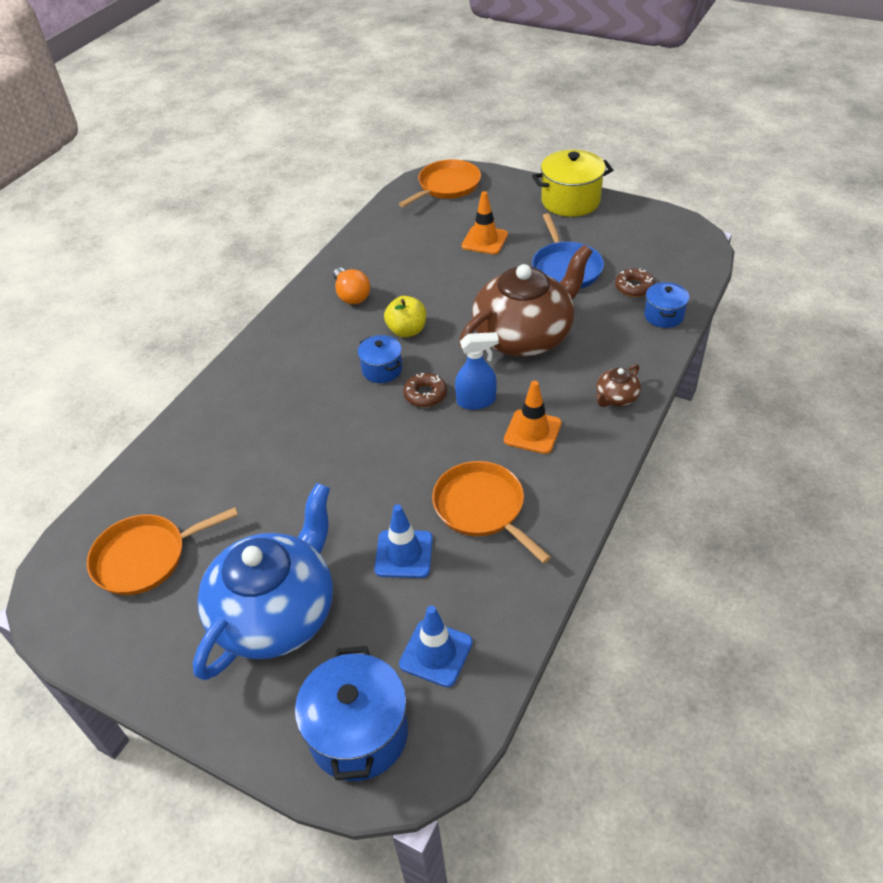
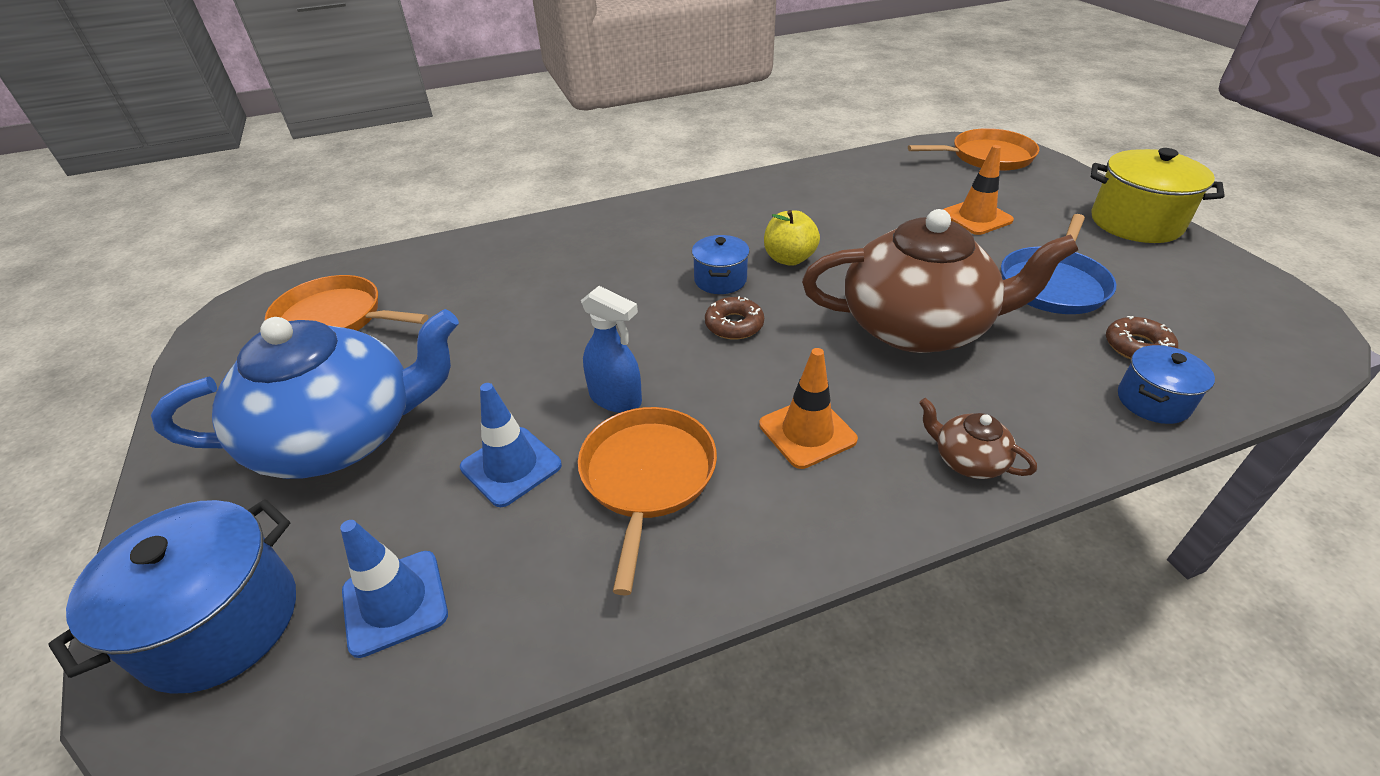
camera: 40 degrees right, 5 degrees down
(351, 295) = (772, 206): orange light bulb -> none
(476, 401) = (781, 361): blue spray bottle -> blue spray bottle (616, 399)
(616, 397) = (968, 460): brown teapot -> brown teapot turned 45 degrees clockwise

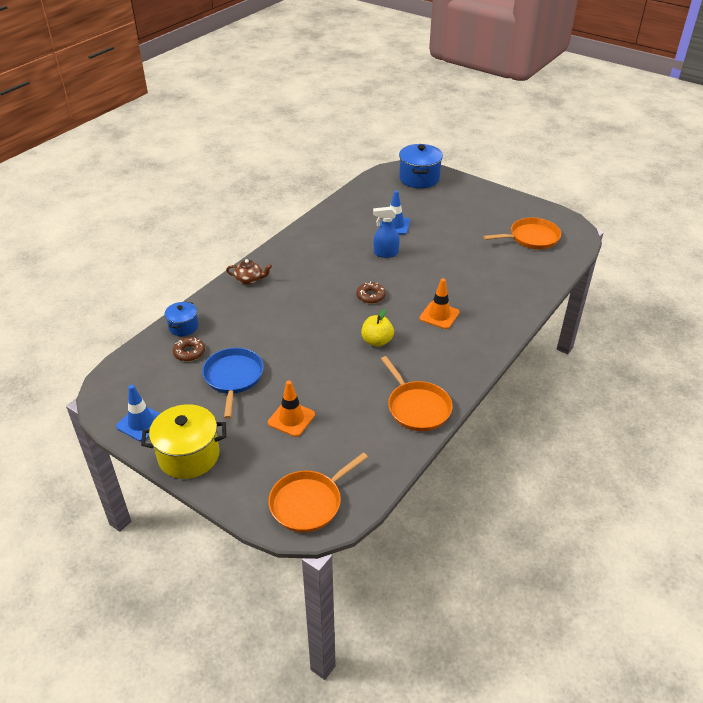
camera: 145 degrees right, 0 degrees up
(341, 436) = (457, 212): blue teapot -> none
(395, 602) = (384, 194): blue traffic cone -> blue traffic cone (141, 423)
(647, 476) = (350, 238): orange pan -> orange pan (417, 407)
(720, 280) = (398, 315): blue pot -> none
(807, 432) = (309, 268): orange traffic cone -> orange traffic cone (439, 315)
(917, 327) = (291, 325): brown teapot -> none

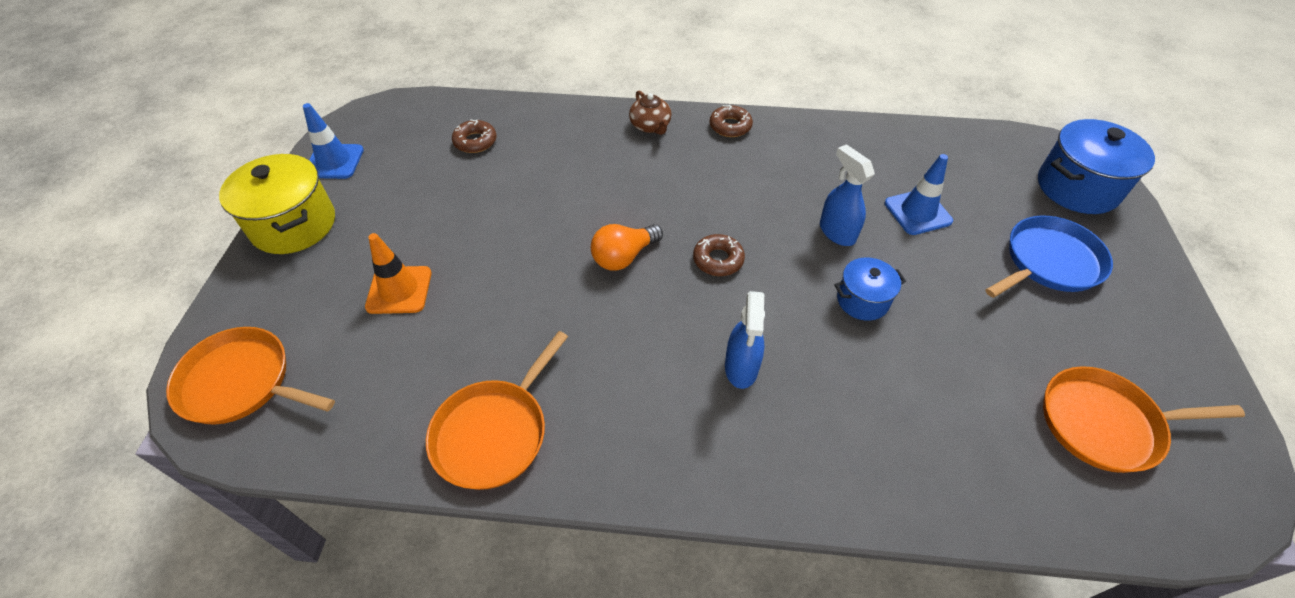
camera: 60 degrees right, 10 degrees up
(183, 327) = (518, 115): blue pot -> blue pot (862, 300)
(233, 377) = (451, 199): blue pan -> blue pan (1049, 262)
(279, 252) = (730, 126): none -> brown donut
(341, 326) = (624, 257): none -> orange light bulb
(377, 341) = (618, 313): yellow apple -> none
(439, 315) = (741, 368): orange traffic cone -> blue spray bottle
(531, 238) = (1104, 424): orange pan -> orange pan turned 135 degrees clockwise

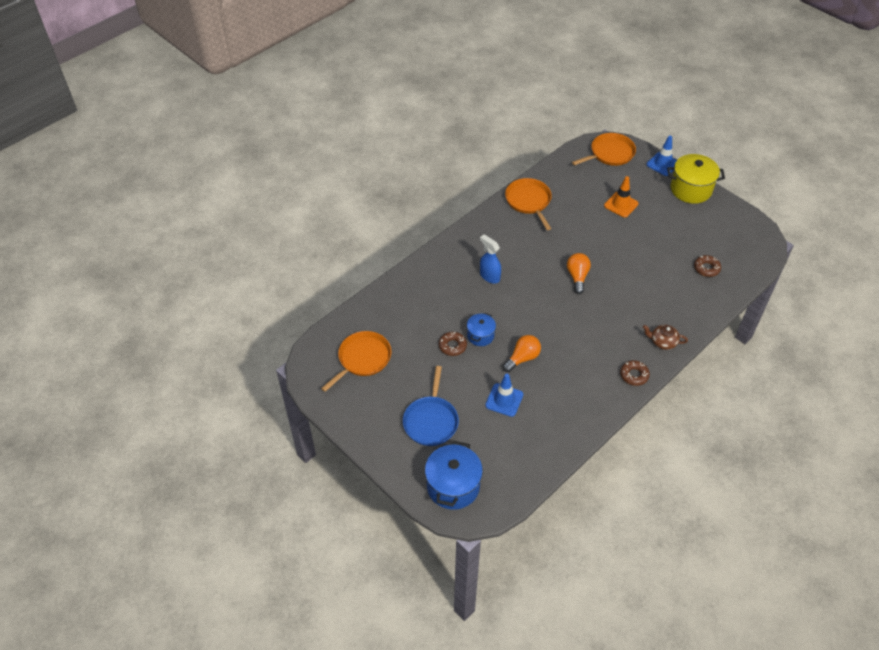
camera: 130 degrees right, 0 degrees up
(334, 161) = (730, 215): blue traffic cone -> blue traffic cone (663, 164)
(718, 260) = (546, 305): brown donut -> brown donut (452, 346)
(836, 232) = (522, 358): blue spray bottle -> orange light bulb

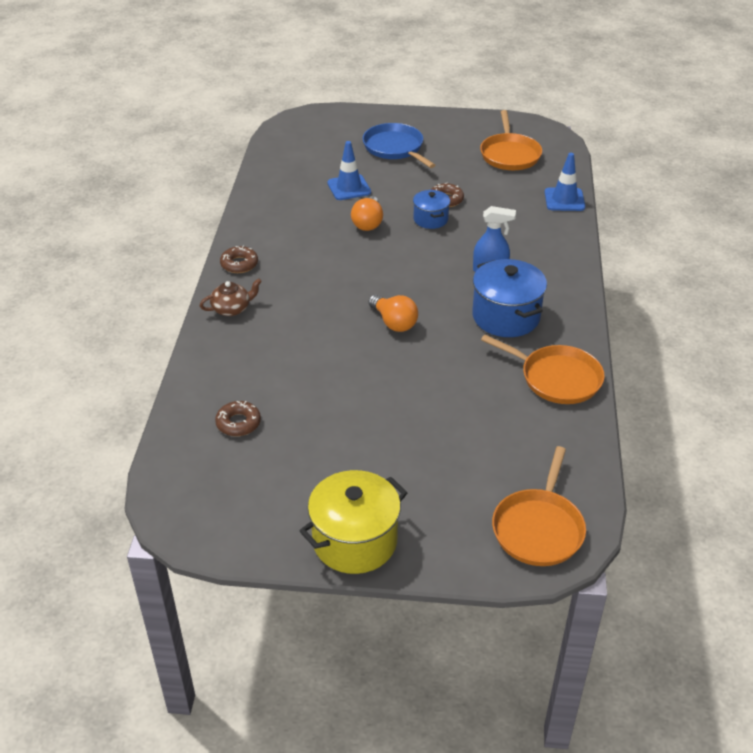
camera: 140 degrees right, 10 degrees down
(453, 486) = (328, 125): blue pot -> blue pot (506, 316)
(621, 205) = (434, 447): orange traffic cone -> none
(663, 164) = (439, 563): blue traffic cone -> blue traffic cone (564, 200)

